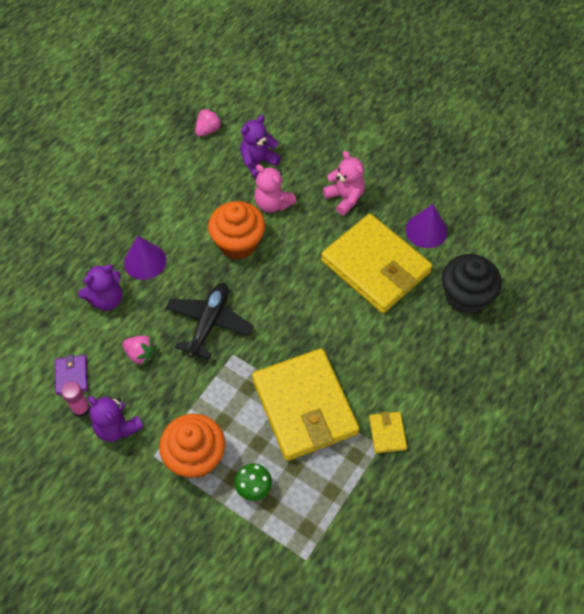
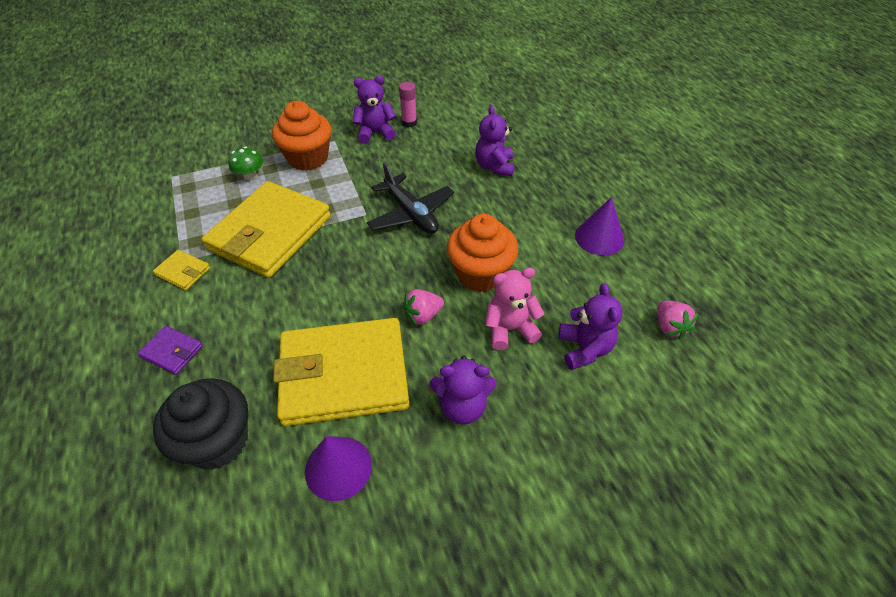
camera: 125 degrees right, 10 degrees down
(72, 376) = (441, 127): purple wallet -> purple wallet (172, 351)
(140, 354) = (422, 165): pink strawberry -> pink strawberry (423, 316)
(145, 261) = (515, 202): purple cone -> purple cone (599, 237)
(305, 406) = (270, 233): yellow wallet -> yellow wallet turned 75 degrees counterclockwise
(345, 198) = (462, 406): pink teddy bear -> purple teddy bear

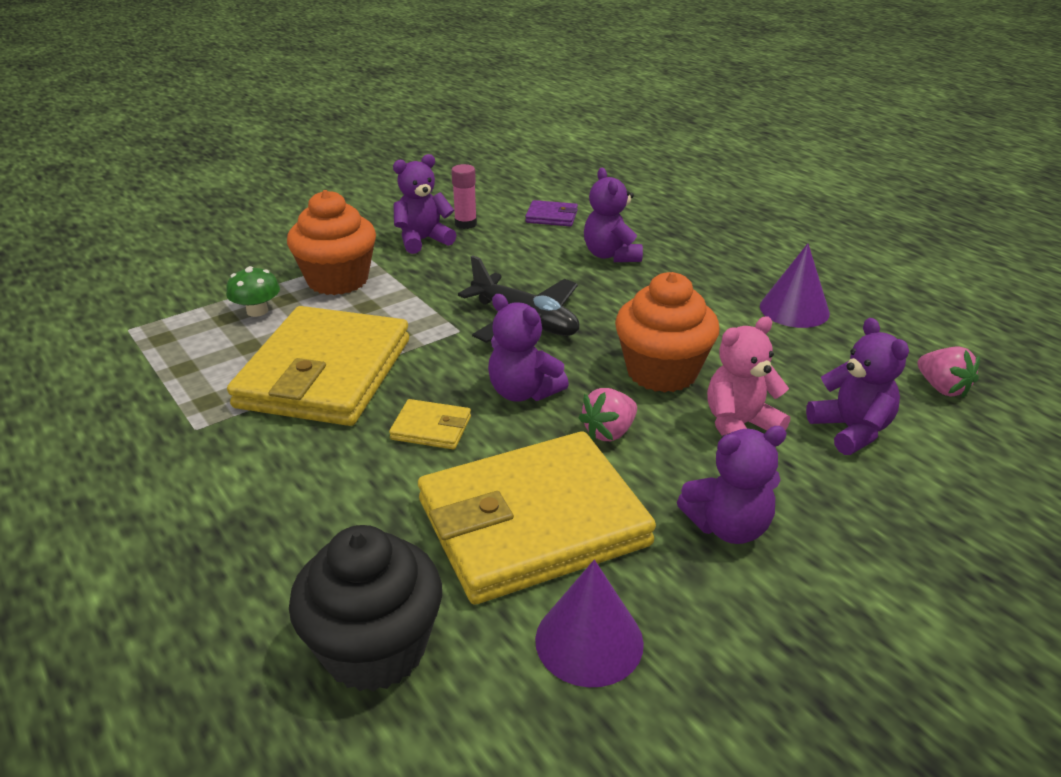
camera: 15 degrees left, 15 degrees down
(172, 351) = (238, 546): purple wallet -> purple wallet (551, 216)
(183, 272) = (206, 441): yellow wallet -> yellow wallet (431, 428)
(383, 272) = (523, 392): none -> purple teddy bear

